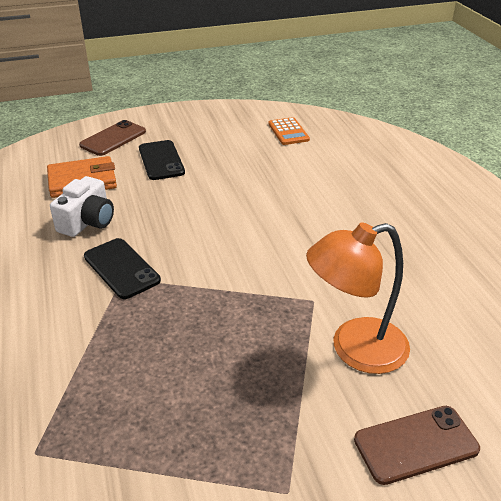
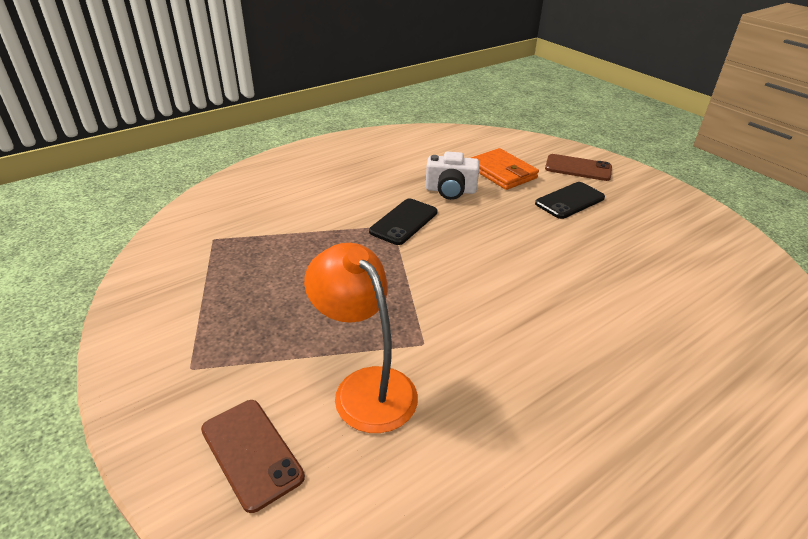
camera: 70 degrees right, 0 degrees up
(288, 132) = (717, 268): orange calculator -> none

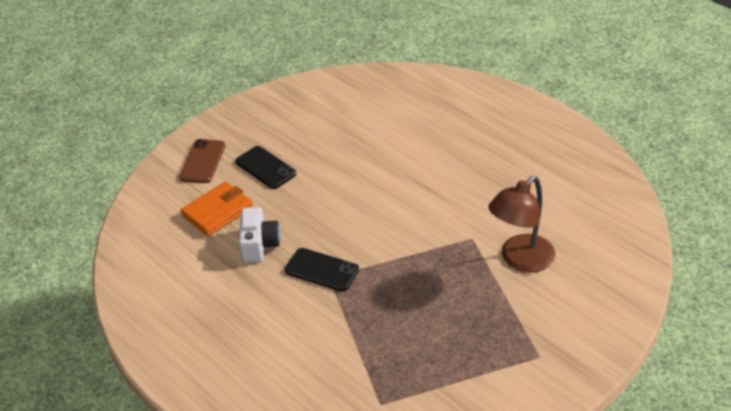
camera: 95 degrees left, 5 degrees up
(251, 453) = (589, 301): brown phone -> none
(365, 387) = (520, 260): orange lamp -> brown lamp

